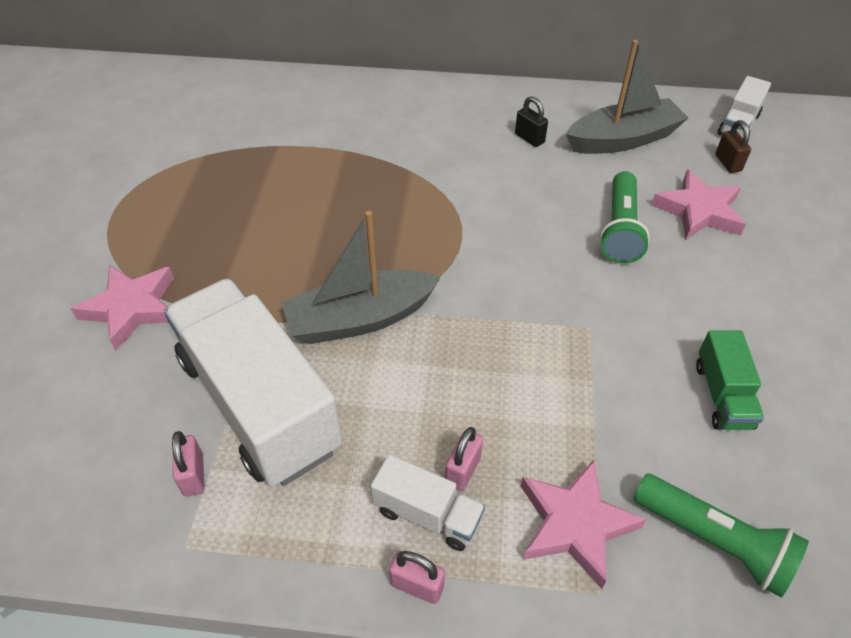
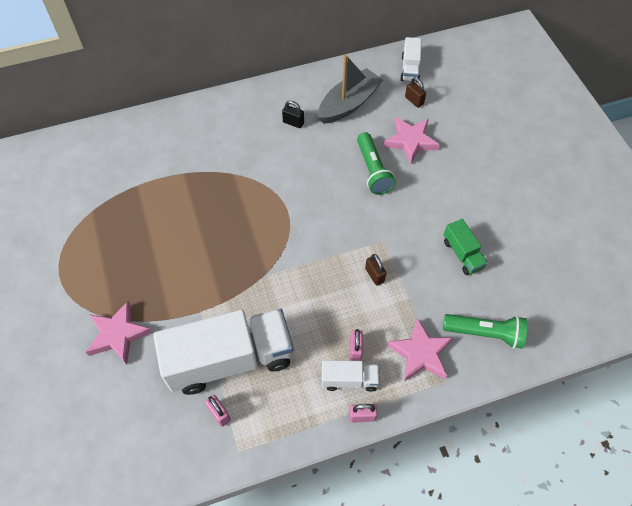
camera: 25 degrees left, 10 degrees up
(259, 403) = (230, 359): white truck -> white truck turned 135 degrees clockwise
(360, 319) = (257, 286): grey boat -> none
(552, 371) = (374, 275): none -> brown padlock

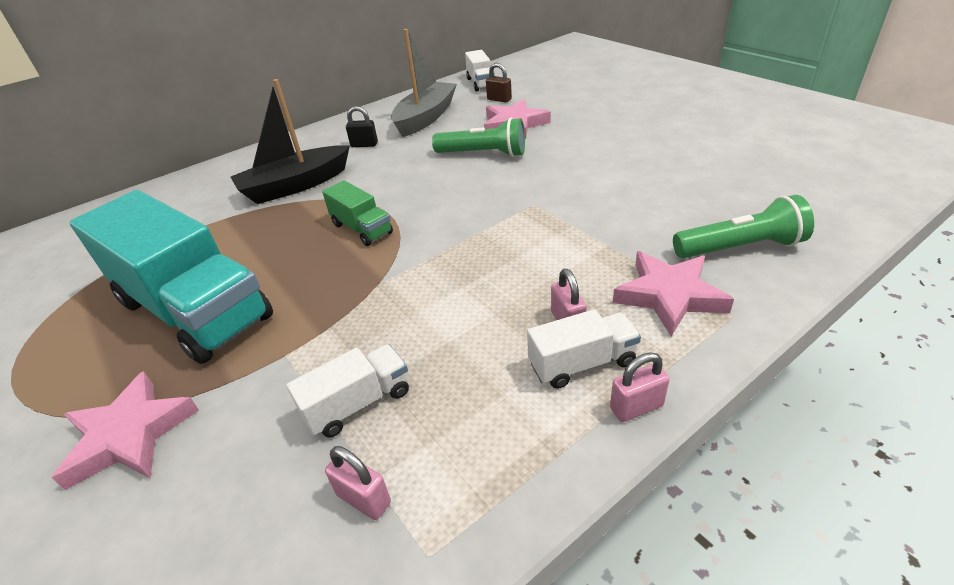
camera: 15 degrees left, 20 degrees down
(156, 256) = (195, 310): none -> turquoise truck
(230, 359) = (358, 403): white truck -> white truck, size x0.45
(234, 155) = (295, 186): none -> black boat
(373, 170) = (483, 154): green flashlight -> green flashlight turned 45 degrees counterclockwise
(374, 275) = (543, 236): brown padlock -> none
(462, 254) = (645, 187): green truck -> green truck (362, 229)

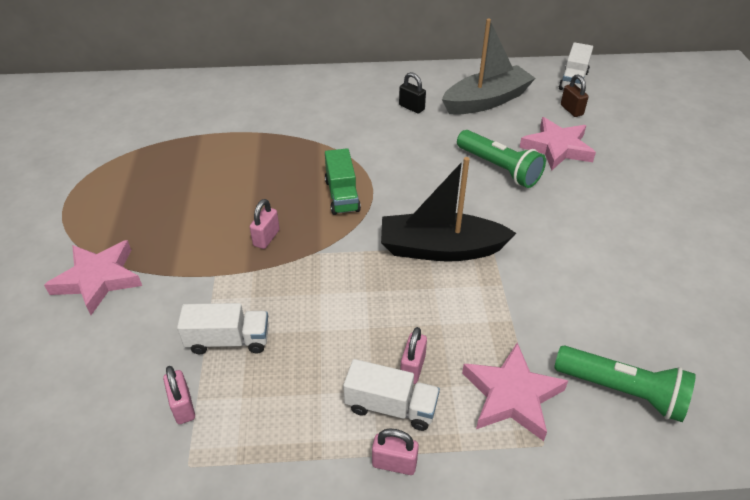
camera: 30 degrees right, 5 degrees up
(195, 310) = (188, 206): turquoise truck -> none
(295, 186) = (328, 125): black boat -> black boat (440, 249)
(315, 295) = (266, 238): none -> pink padlock

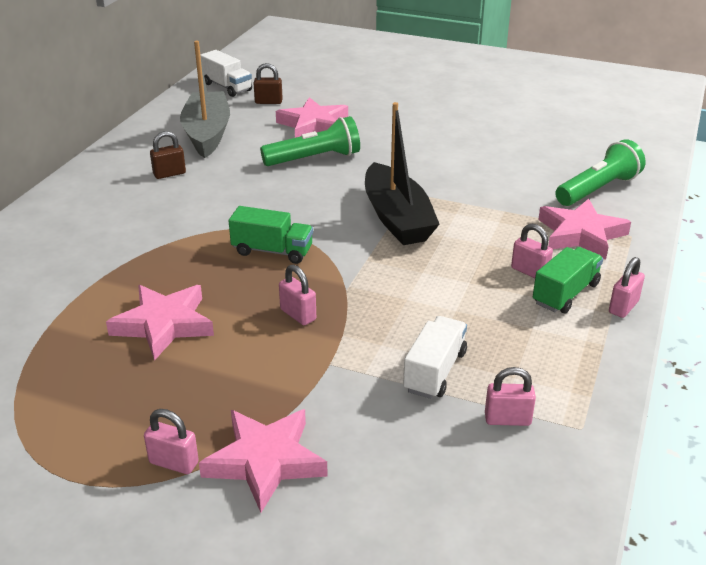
camera: 65 degrees left, 10 degrees down
(87, 238) = (174, 463): none -> pink padlock
(224, 179) = (164, 325): none -> pink star
(391, 406) = (565, 293): white truck -> green truck
(411, 107) = (169, 174): black padlock -> brown padlock
(440, 249) = (397, 218): black boat -> black boat turned 45 degrees counterclockwise

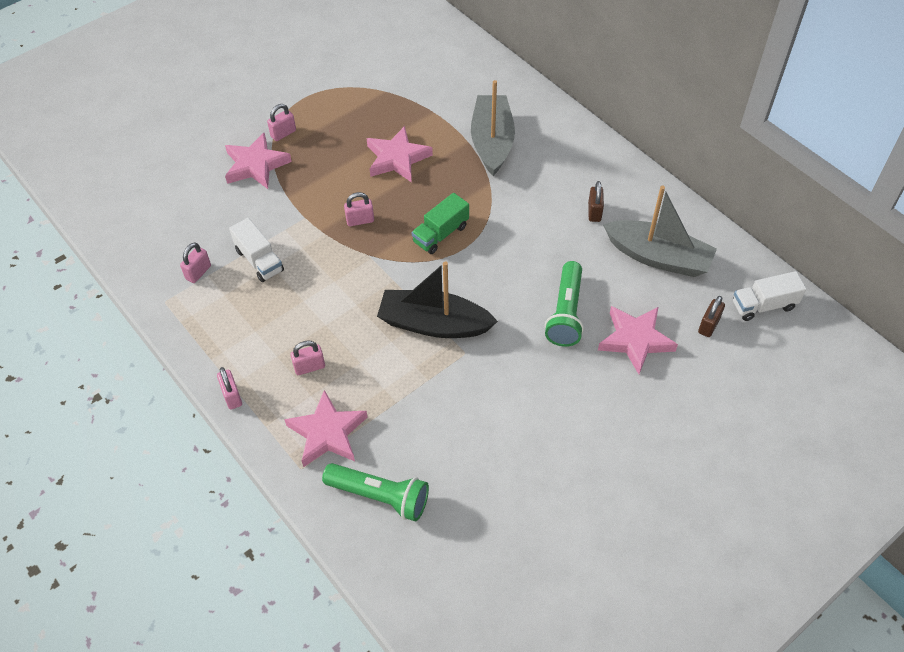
camera: 120 degrees right, 20 degrees up
(90, 261) = (492, 142): none -> grey boat
(565, 293) = (271, 372): green truck -> none
(598, 189) = (379, 496): green flashlight -> green flashlight turned 60 degrees counterclockwise

